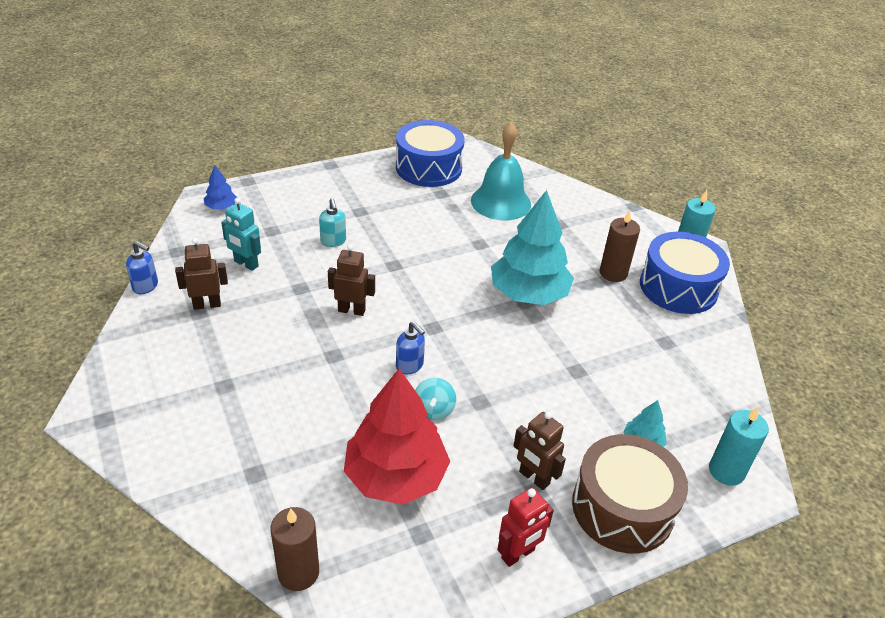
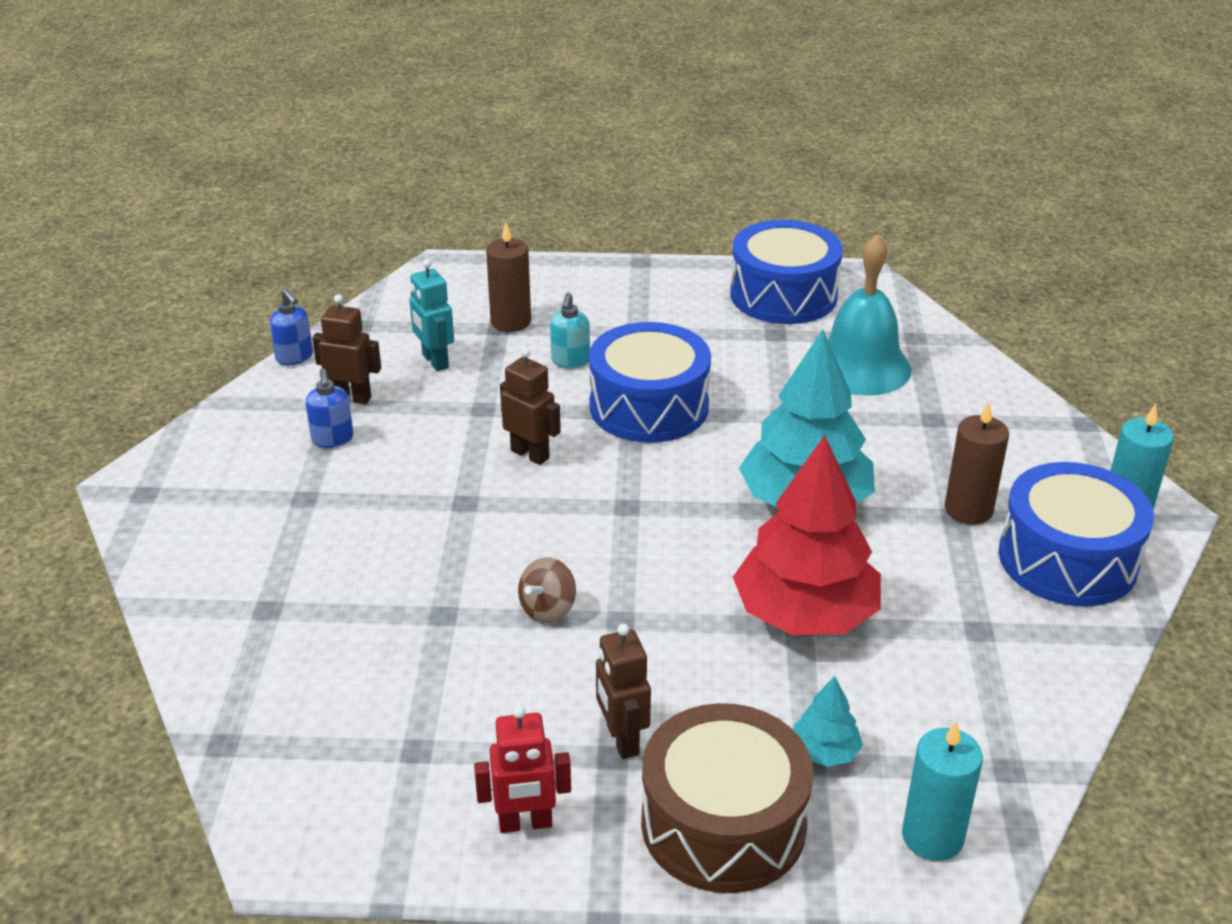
camera: 30 degrees right, 5 degrees down
(221, 207) = (454, 284): blue tree -> none
(298, 572) = (236, 737): brown candle -> brown candle (510, 321)
(396, 476) = (436, 672): red tree -> red tree (805, 615)
(401, 259) = (649, 406): none -> blue drum
(410, 366) = (556, 545): blue soap dispenser -> blue soap dispenser (332, 439)
(434, 409) = (548, 609): turquoise spinning top -> brown spinning top

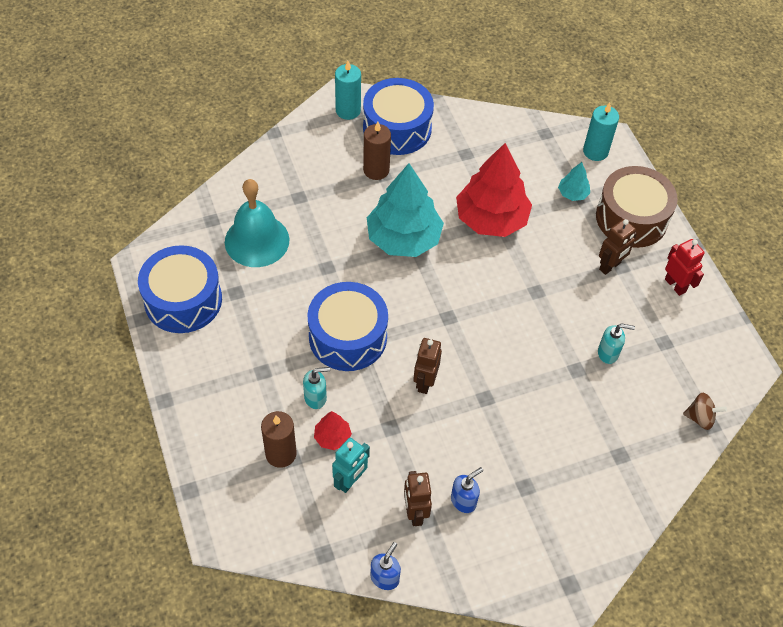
camera: 115 degrees left, 20 degrees up
(446, 664) = (608, 353): none -> turquoise soap dispenser
(504, 361) = (332, 437): none -> red tree
(548, 609) = (546, 324): brown spinning top -> brown spinning top (700, 418)

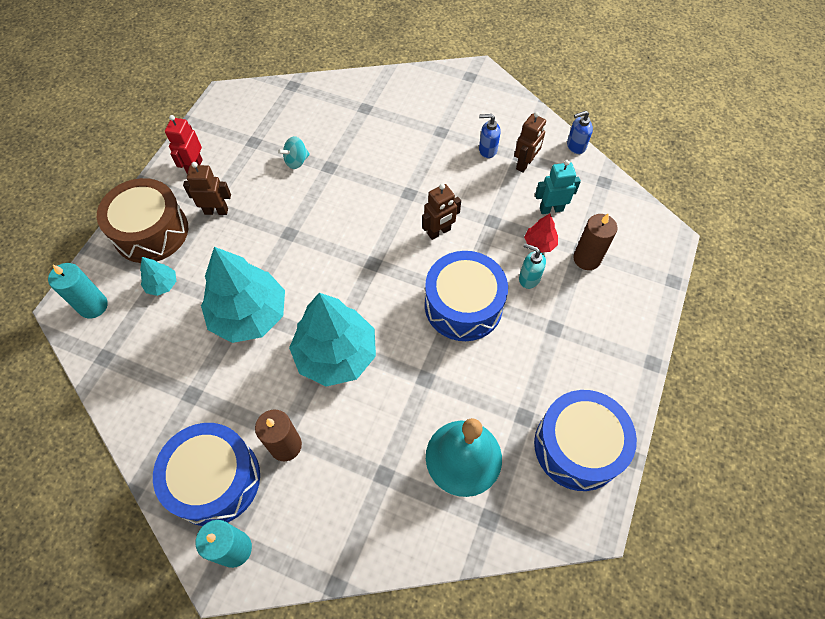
camera: 135 degrees left, 5 degrees up
(491, 219) = (249, 314): red tree -> turquoise tree
(608, 353) = (296, 161): turquoise soap dispenser -> turquoise spinning top
(700, 418) = (293, 93): brown spinning top -> none

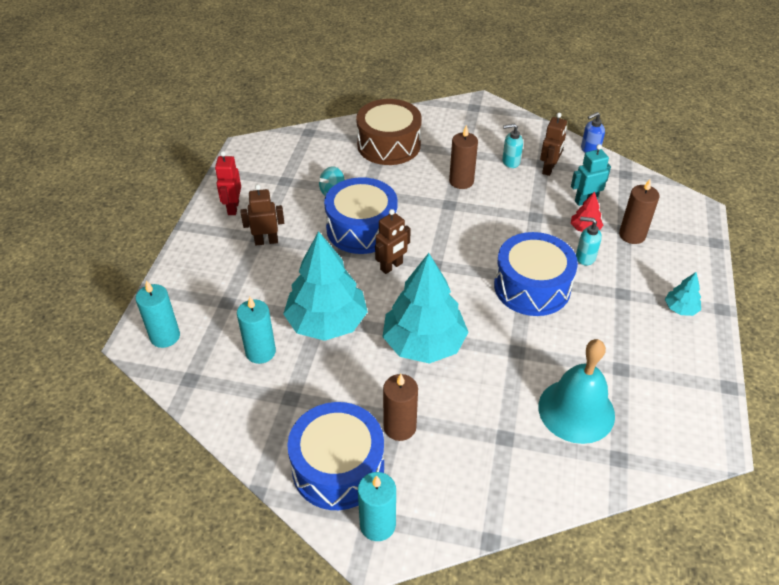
camera: 10 degrees left, 15 degrees down
(151, 232) = (205, 266): brown drum -> brown drum (389, 145)
(162, 285) = (231, 309): turquoise tree -> turquoise tree (680, 309)
(177, 338) = (260, 352): none -> turquoise candle
(429, 167) = (461, 181): none -> brown candle
(439, 232) = (488, 231): brown robot -> brown robot (391, 266)
(487, 150) = (510, 162): blue soap dispenser -> turquoise soap dispenser
(578, 446) = (679, 385): blue drum -> blue drum (362, 229)

